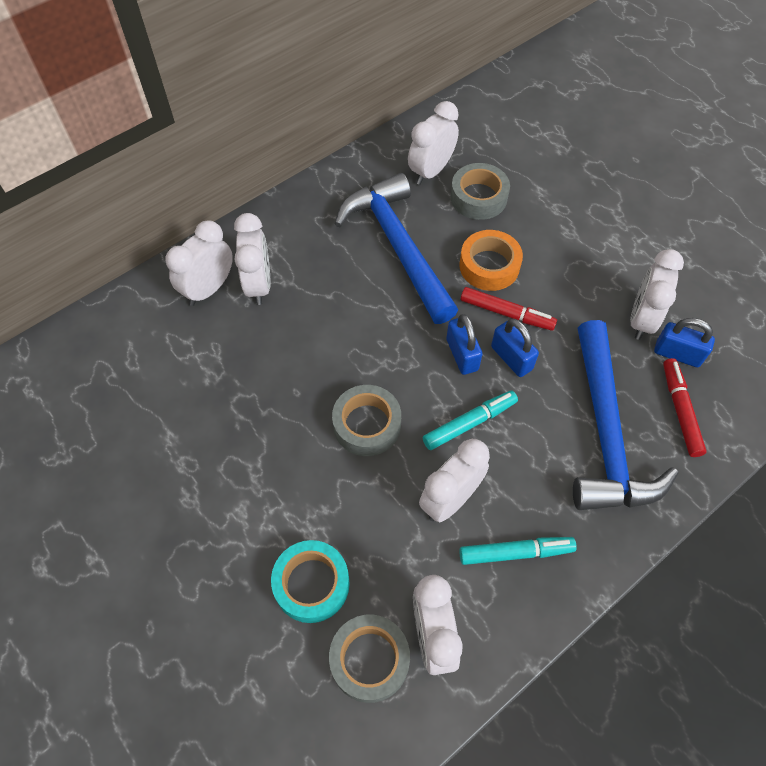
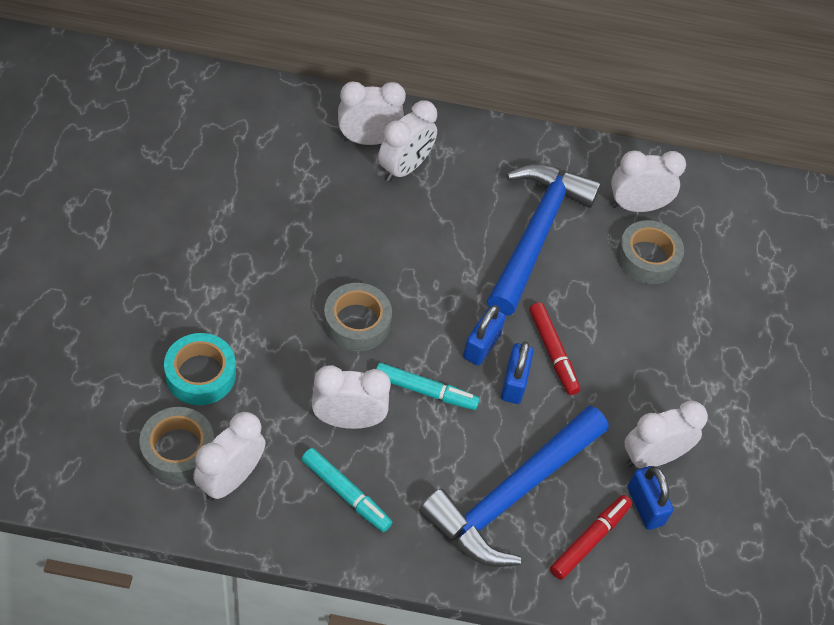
camera: 40 degrees right, 5 degrees down
(489, 266) = (586, 310): orange tape -> none

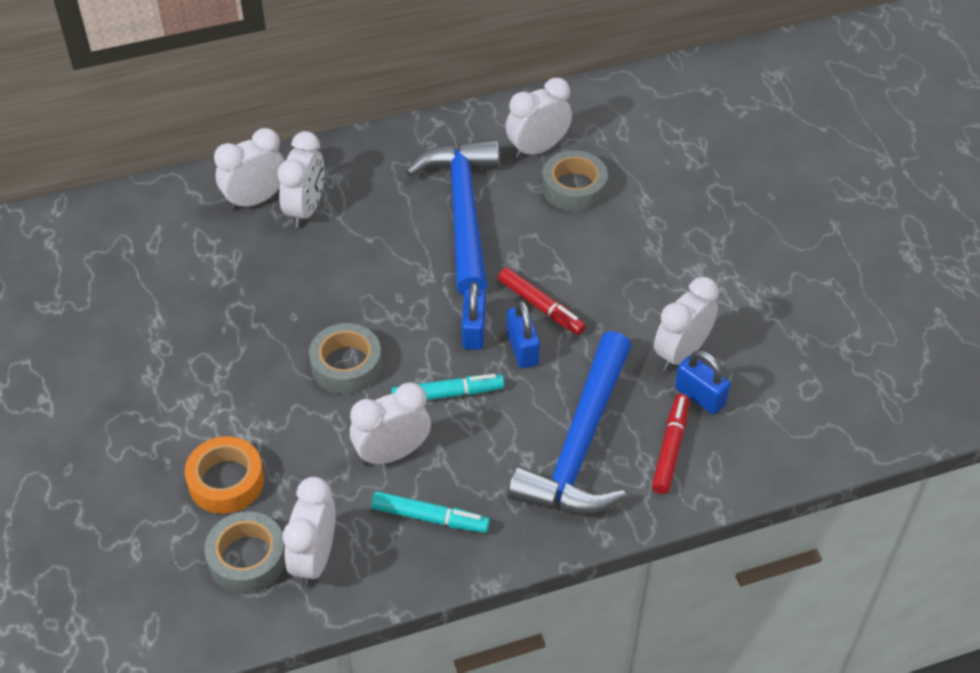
camera: 20 degrees left, 5 degrees down
(200, 374) = (226, 481): turquoise tape -> orange tape

